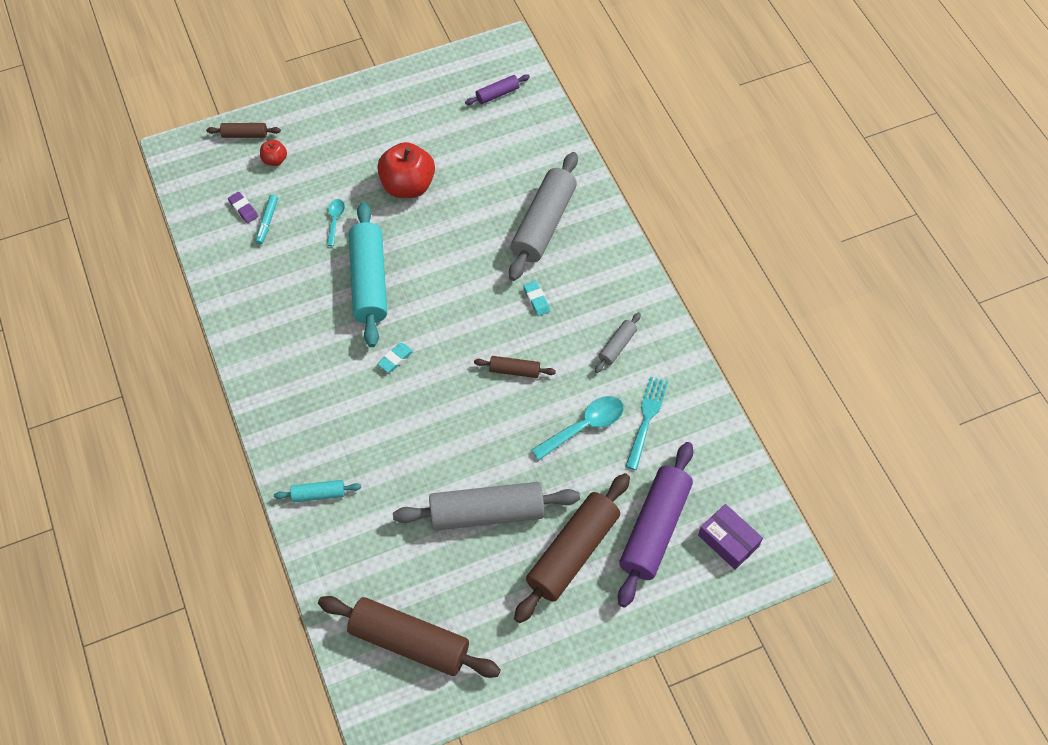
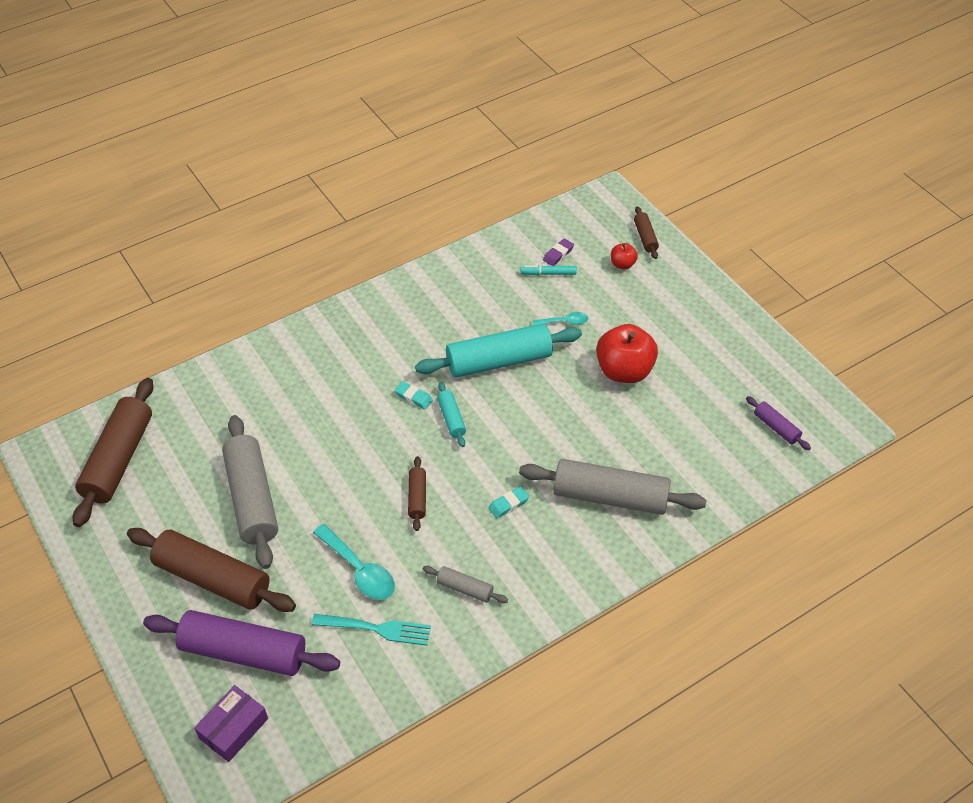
camera: 80 degrees right, 10 degrees down
(318, 494) = (262, 367): turquoise rolling pin -> turquoise rolling pin (451, 419)

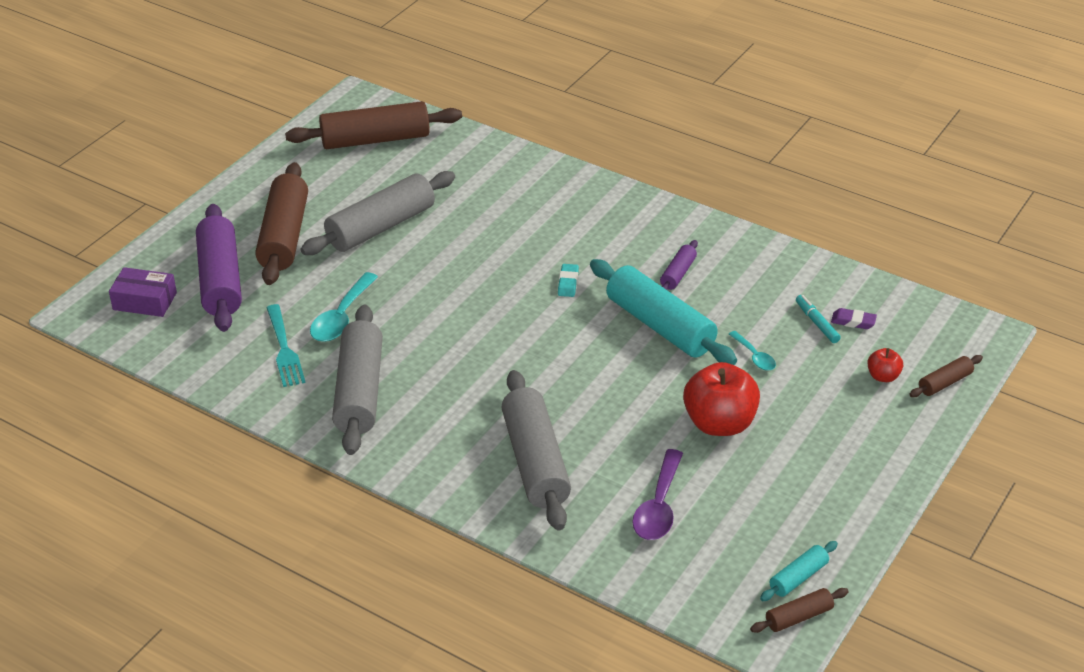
camera: 65 degrees right, 10 degrees down
(417, 497) = (446, 326): brown rolling pin -> brown rolling pin (798, 617)
(451, 419) = (559, 317): turquoise rolling pin -> turquoise rolling pin (798, 577)
(465, 588) = (359, 391): grey rolling pin -> grey rolling pin, size x2.13
(508, 504) = (478, 390): turquoise eraser -> none
(692, 440) = (658, 506): none -> purple spoon
(776, 427) = (730, 575): purple rolling pin -> purple rolling pin (678, 274)

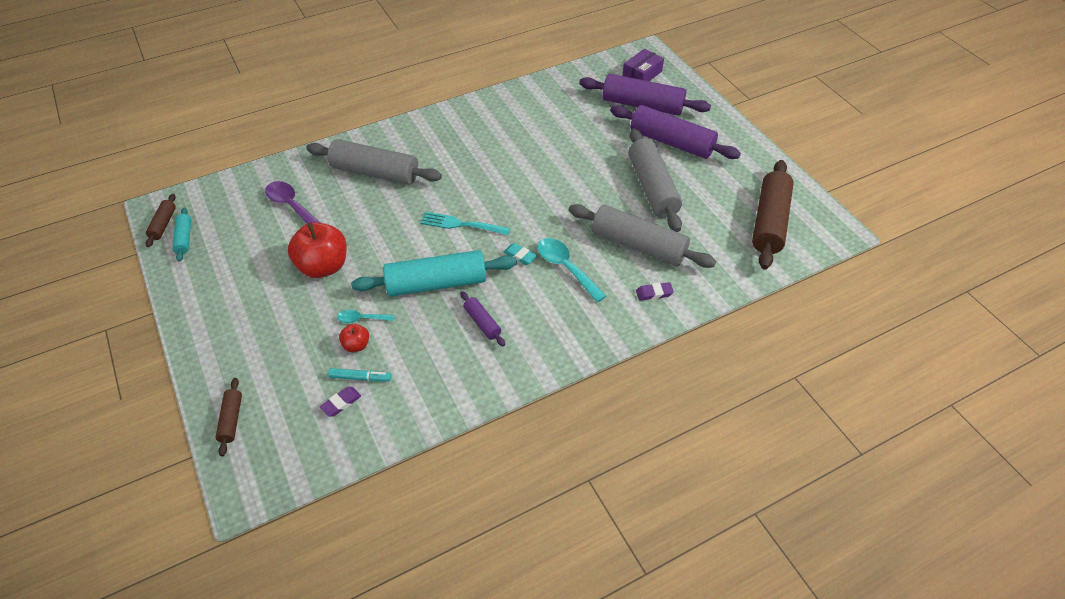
camera: 120 degrees right, 10 degrees up
(284, 236) = (671, 142): brown rolling pin -> purple rolling pin
(284, 348) = (557, 111): turquoise fork -> turquoise fork (462, 224)
(341, 317) = (568, 141): turquoise spoon -> turquoise spoon (565, 268)
(359, 391) = (495, 127): grey rolling pin -> grey rolling pin (638, 245)
(540, 182) = (654, 293): none -> purple eraser
(883, 376) = (274, 384): red apple -> red apple (356, 345)

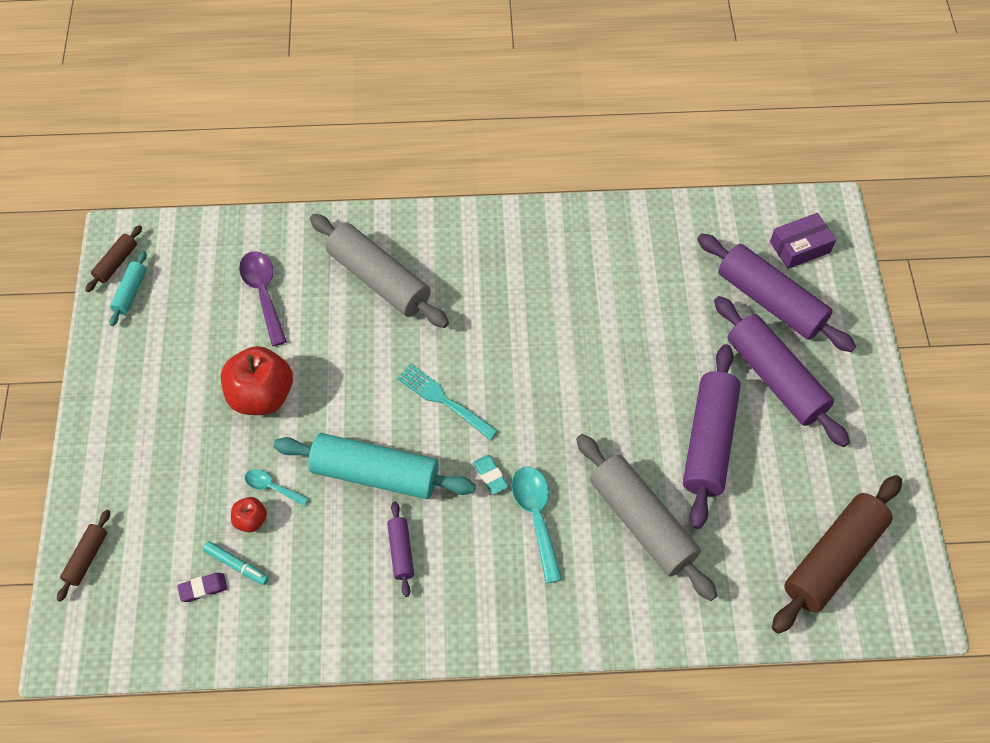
camera: 25 degrees right, 10 degrees up
(652, 188) = (709, 441): grey rolling pin -> purple rolling pin
(654, 293) = (623, 600): purple eraser -> none

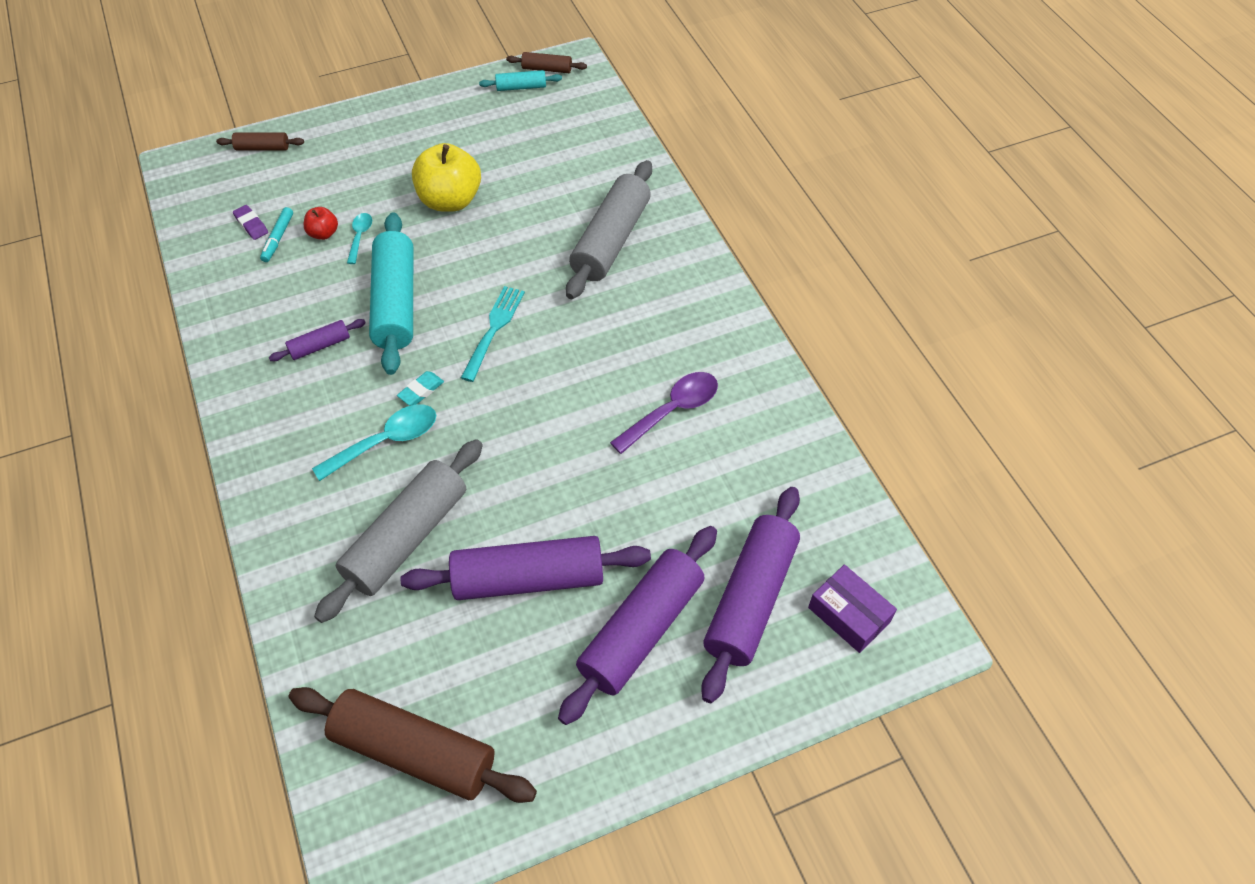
camera: 70 degrees right, 5 degrees down
(261, 395) = (450, 200): red apple -> yellow apple
(263, 293) = (558, 167): purple spoon -> purple spoon (672, 410)

